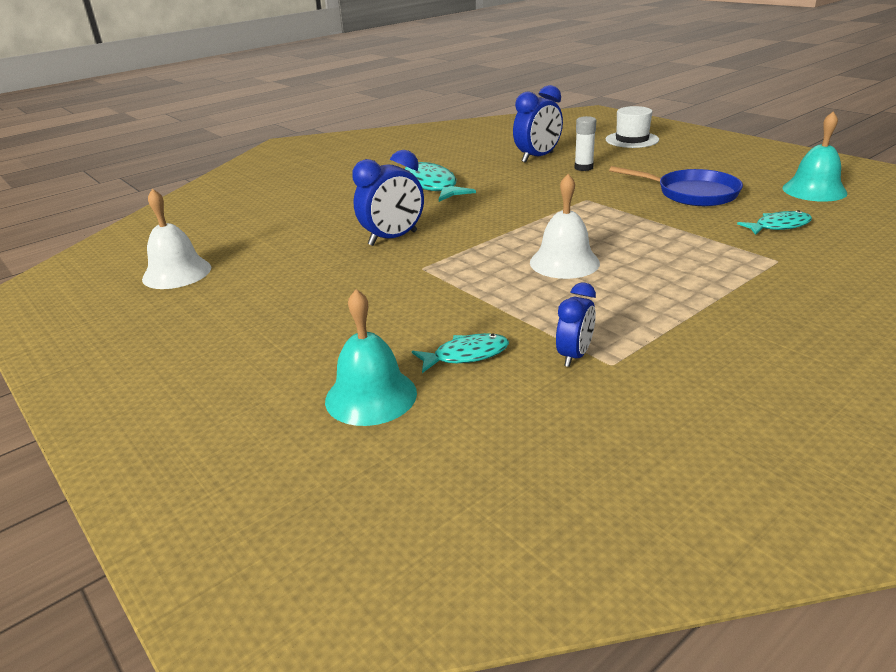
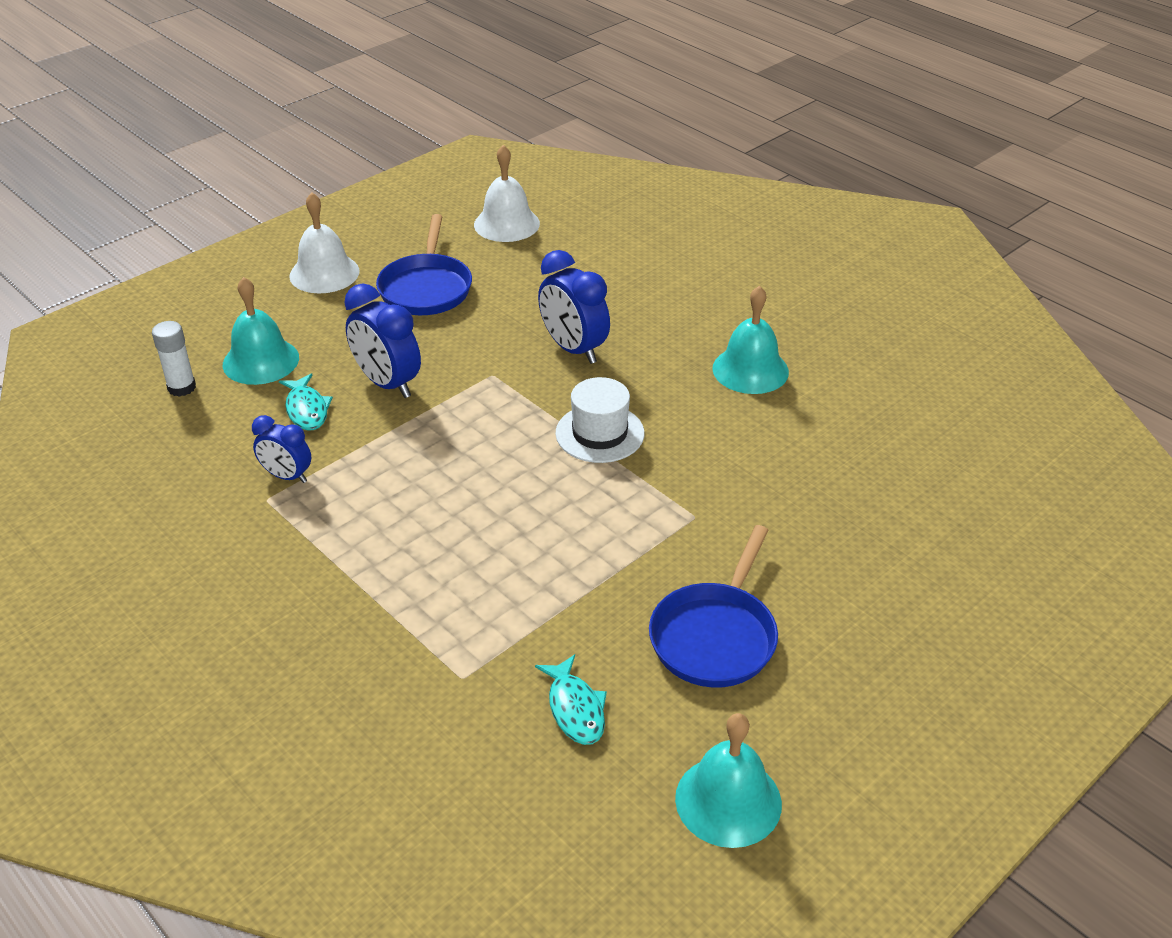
camera: 85 degrees right, 10 degrees up
(268, 306) = (426, 288): none -> blue pan
(432, 186) = (750, 370): turquoise fish -> turquoise bell
(537, 157) = (887, 475): blue clock -> blue clock (387, 383)
(564, 262) = (488, 482): white bell -> white bell (324, 273)
(583, 168) = (837, 524): white glue stick -> white glue stick (181, 387)
(632, 140) = (1007, 602): white hat -> white hat (600, 433)

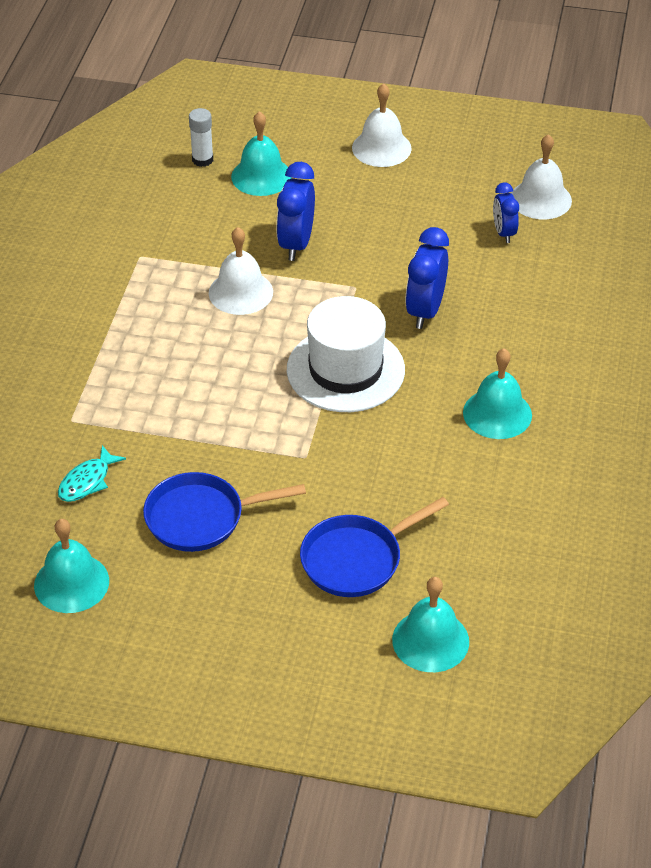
camera: 55 degrees right, 5 degrees up
(287, 476) = (167, 252): blue clock -> blue clock (504, 233)
(306, 409) = (235, 224): turquoise fish -> none
(411, 452) = (240, 292): none -> white bell
(426, 288) = (418, 203): blue pan -> blue pan (357, 559)
(600, 433) = (345, 370): white hat -> white hat, size x1.59
(1014, 547) = (430, 640): none -> turquoise bell

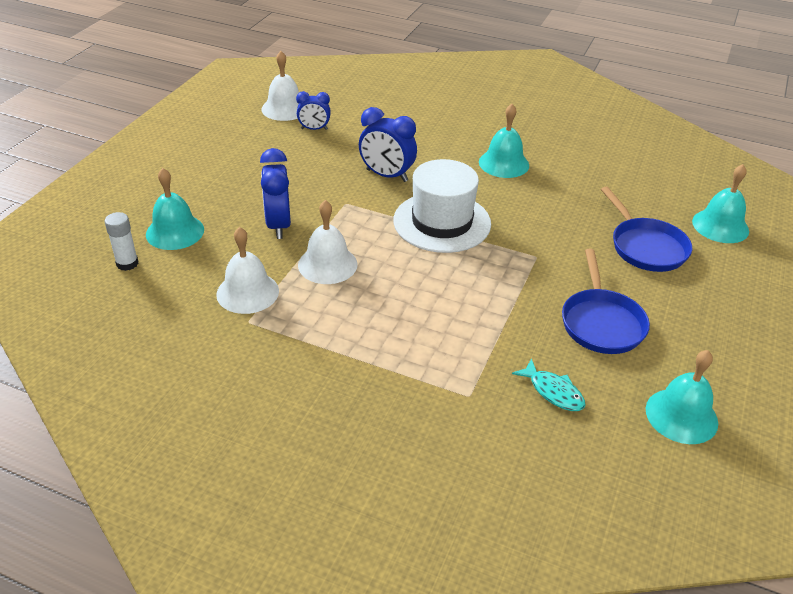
camera: 80 degrees left, 5 degrees down
(296, 244) = (278, 225): blue clock -> blue clock turned 60 degrees clockwise
(381, 148) = (179, 165): white bell -> white bell (247, 292)

